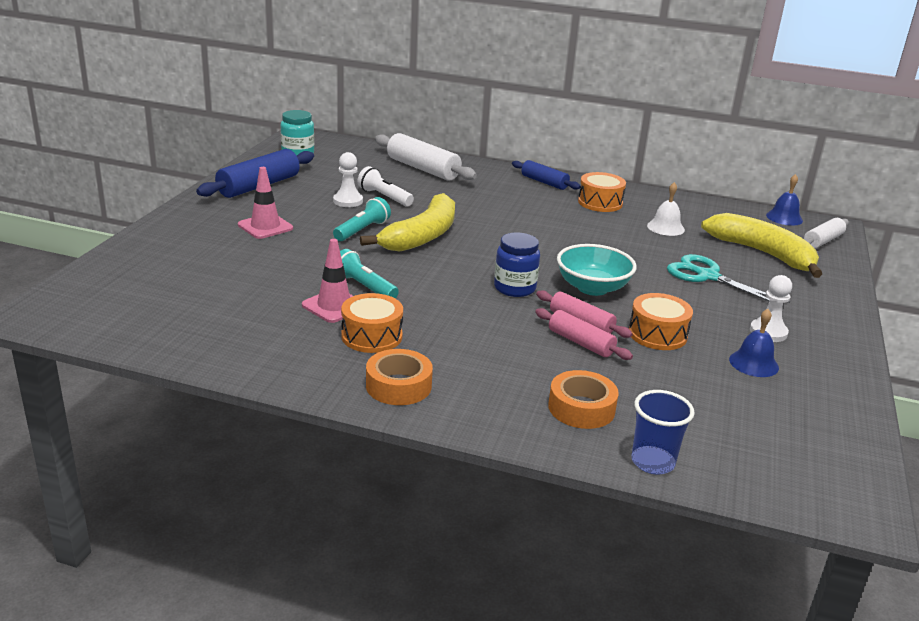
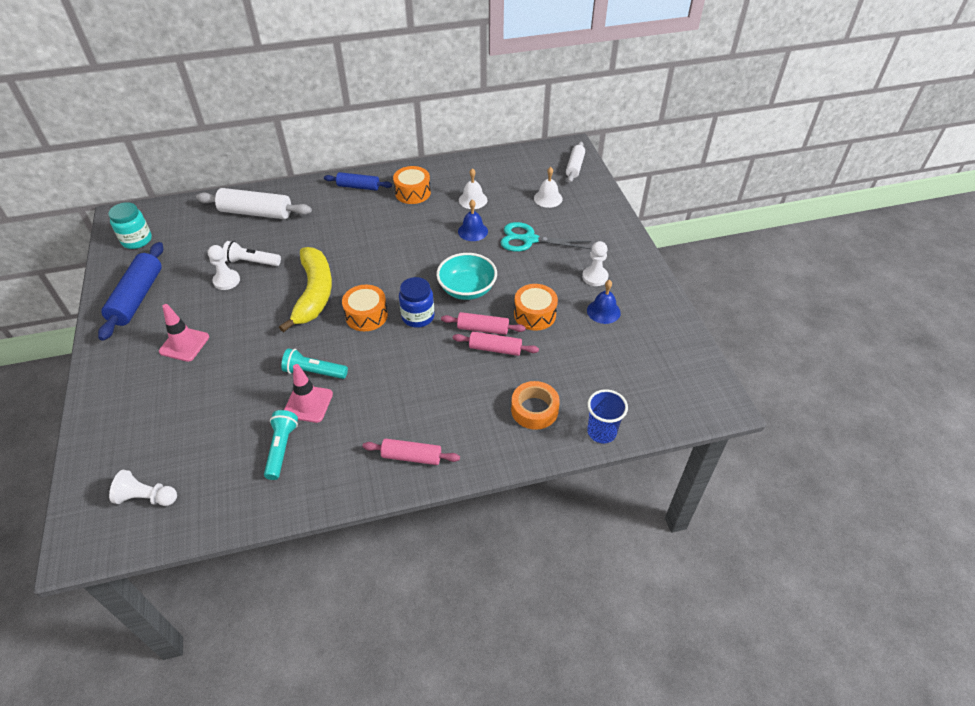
camera: 30 degrees left, 20 degrees up
(122, 308) = (147, 497): none -> white pawn
(362, 230) = (265, 309): turquoise flashlight -> turquoise flashlight (282, 448)
(372, 336) = (358, 419): orange drum -> orange drum (366, 315)
(398, 386) = (411, 456): orange tape -> pink rolling pin
(763, 253) = (548, 198): yellow banana -> white bell
(784, 218) = (539, 152): blue bell -> blue bell (472, 231)

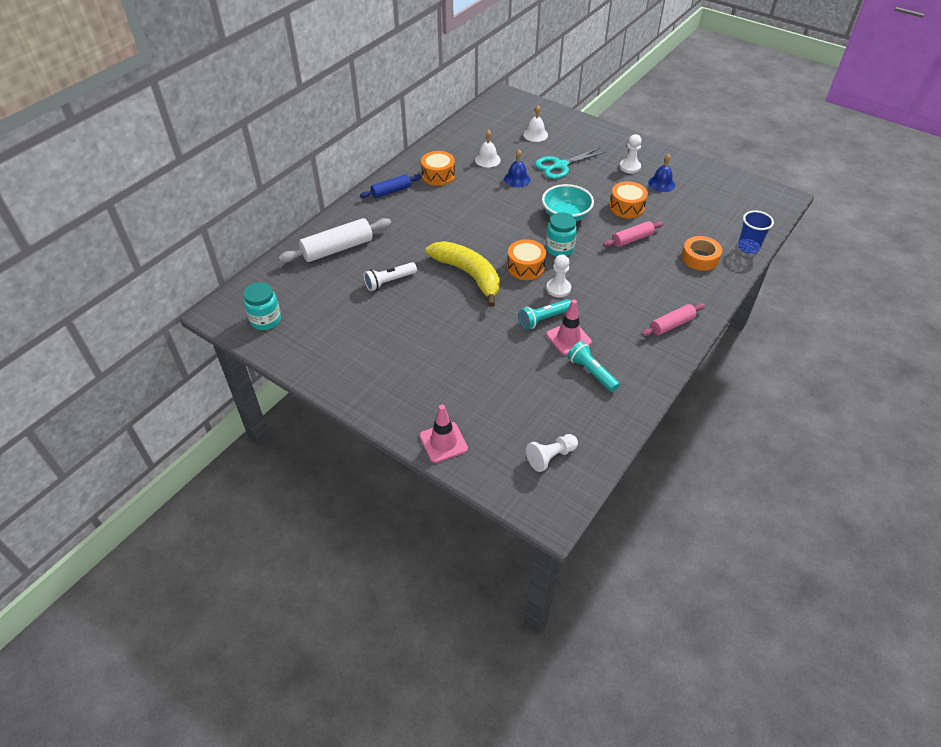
camera: 40 degrees left, 0 degrees up
(137, 297) = (336, 355): blue rolling pin -> none
(184, 344) = (425, 360): pink traffic cone -> pink traffic cone (443, 442)
(226, 281) = (390, 304): white pawn -> white pawn (558, 288)
(418, 317) = (559, 248): blue jar -> turquoise jar
(483, 329) = (609, 232): pink rolling pin -> none
(575, 167) = (524, 106): white rolling pin -> none

